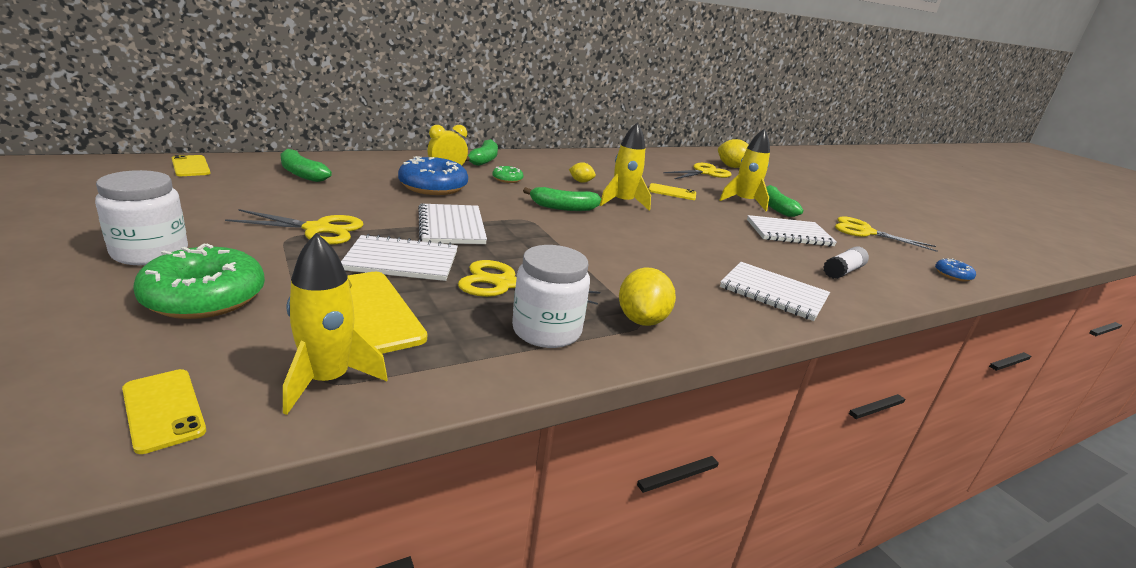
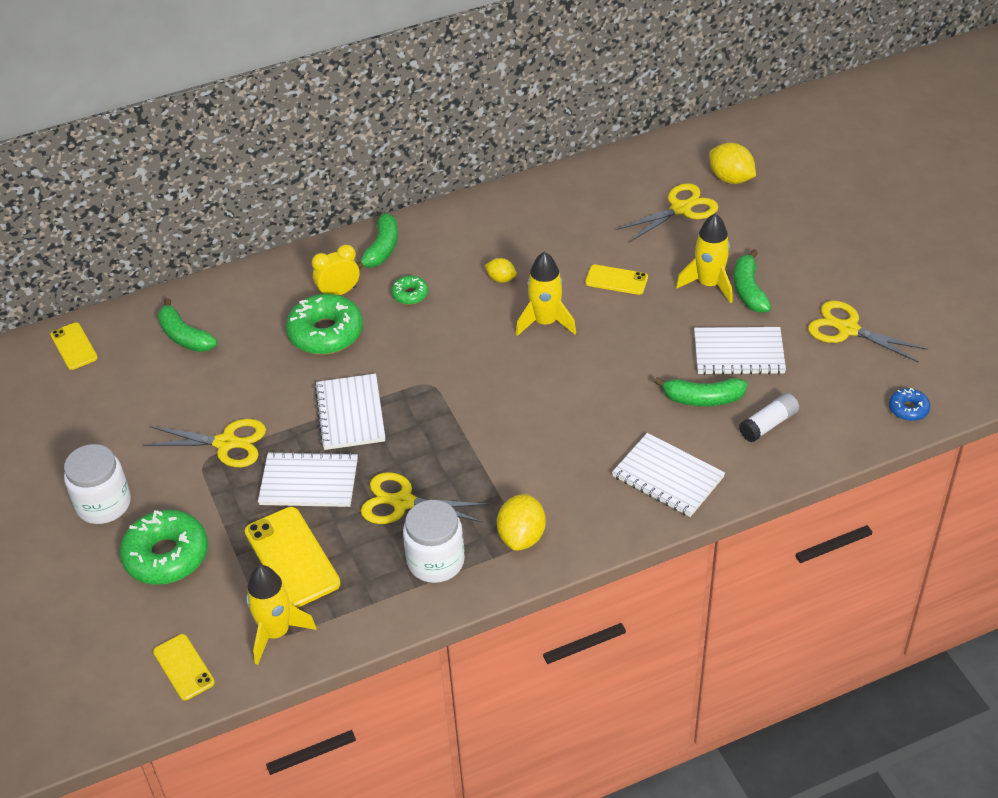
camera: 10 degrees right, 20 degrees up
(433, 187) = (326, 333): blue donut -> green donut
(563, 208) = (471, 349): green banana -> green banana (702, 399)

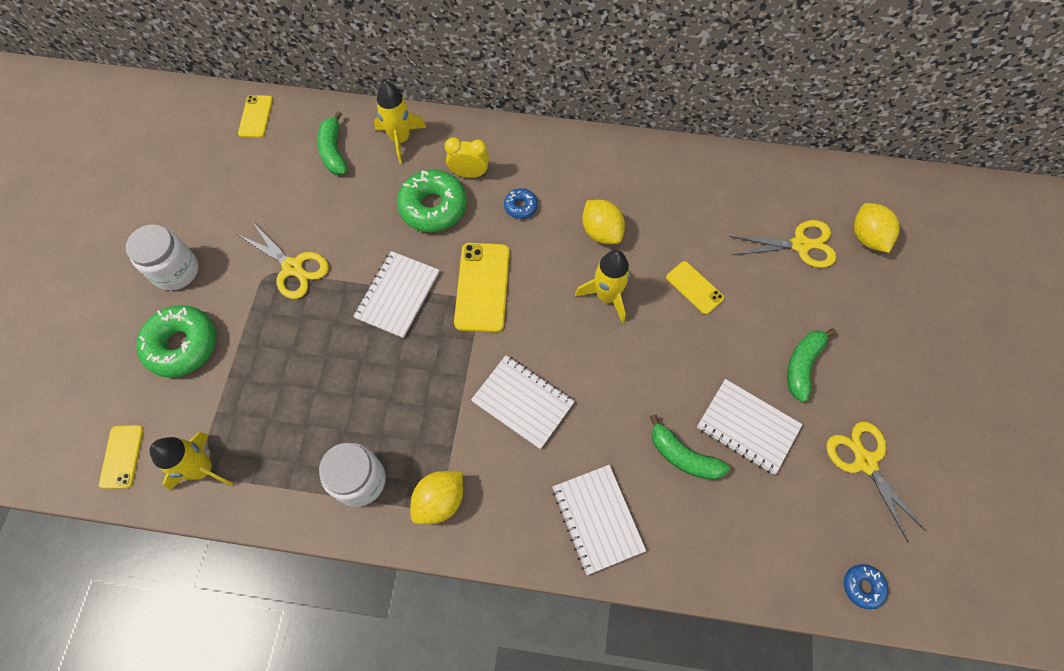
camera: 30 degrees right, 20 degrees up
(292, 557) = (262, 405): yellow phone -> yellow phone (482, 287)
(309, 482) = (324, 341): white notebook -> white notebook (523, 402)
(382, 249) = (529, 150): green banana -> none
(402, 502) = (375, 406): yellow scissors -> none
(410, 294) = (520, 206): green donut -> blue donut
(501, 279) = (601, 232): yellow lemon -> yellow lemon, size x1.72
(709, 284) = (771, 338): yellow rocket -> yellow rocket (400, 139)
(768, 424) = (721, 520): white glue stick -> none

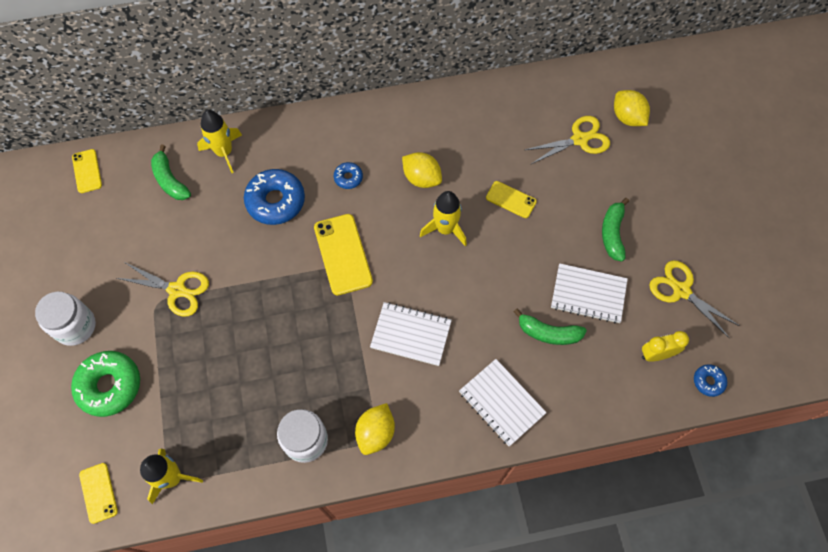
camera: 20 degrees left, 0 degrees up
(397, 295) = (275, 284): white notebook -> none
(433, 207) = (275, 201): green donut -> blue donut
(469, 174) = (294, 163): yellow clock -> yellow clock (656, 354)

